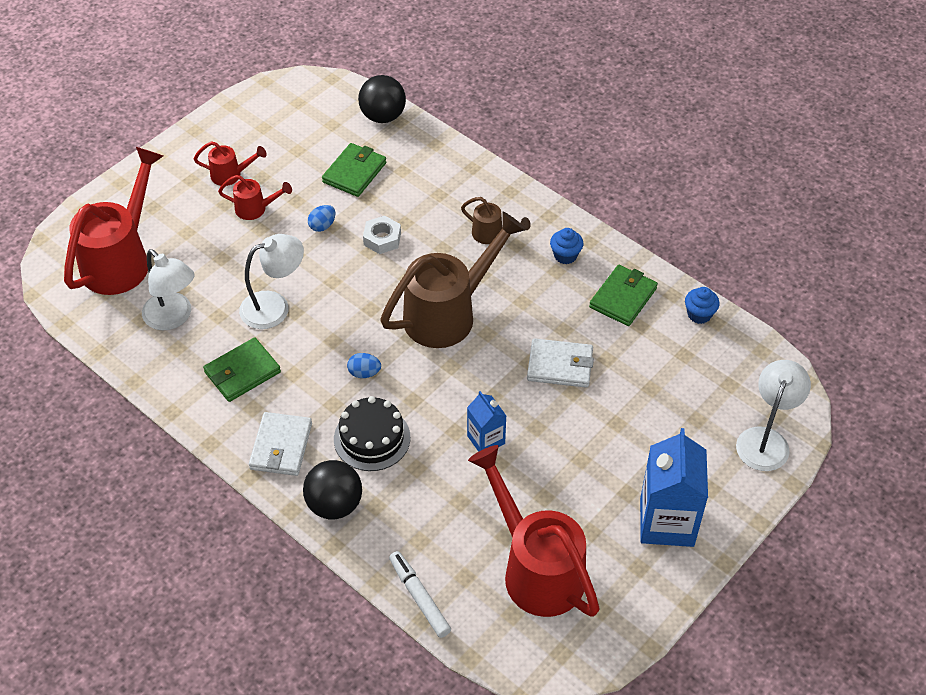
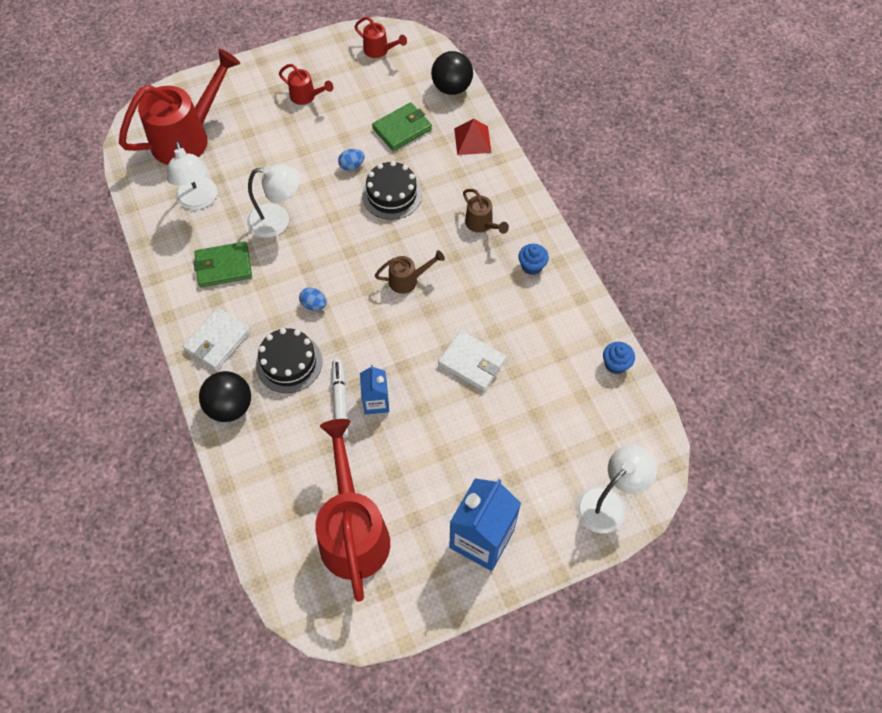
camera: 25 degrees right, 10 degrees up
(255, 209) = (309, 132): red watering can -> red watering can (379, 50)
(382, 239) = (392, 195): white nut -> black cake
(419, 597) = (250, 514): white marker -> white marker (340, 401)
(434, 159) = (472, 140): none -> red pyramid
(448, 313) = (408, 280): brown watering can -> brown watering can, size x0.46
(623, 298) = (558, 323): green wallet -> none

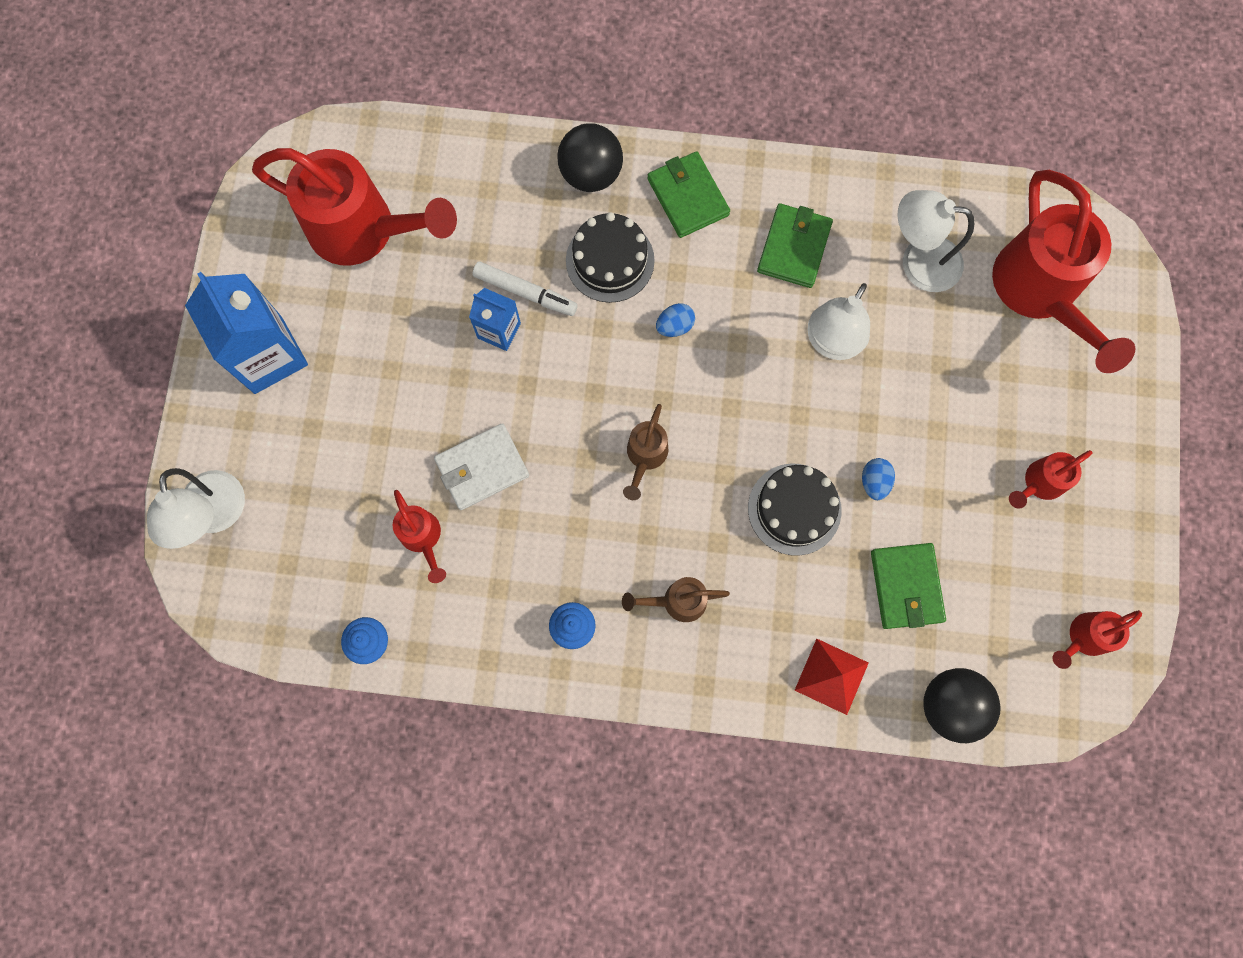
camera: 120 degrees right, 15 degrees up
(218, 340) = (688, 197): white wallet -> green wallet
(536, 371) = (423, 538): none -> red watering can

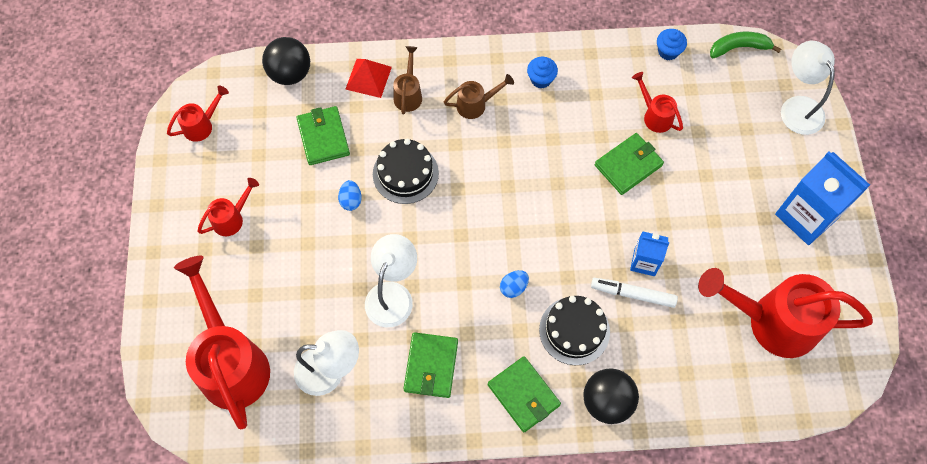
camera: 170 degrees right, 10 degrees down
(262, 630) = (739, 48): none -> green banana
(482, 468) = (628, 165): white wallet -> green wallet
(645, 456) = (516, 191): brown watering can -> brown watering can (408, 94)

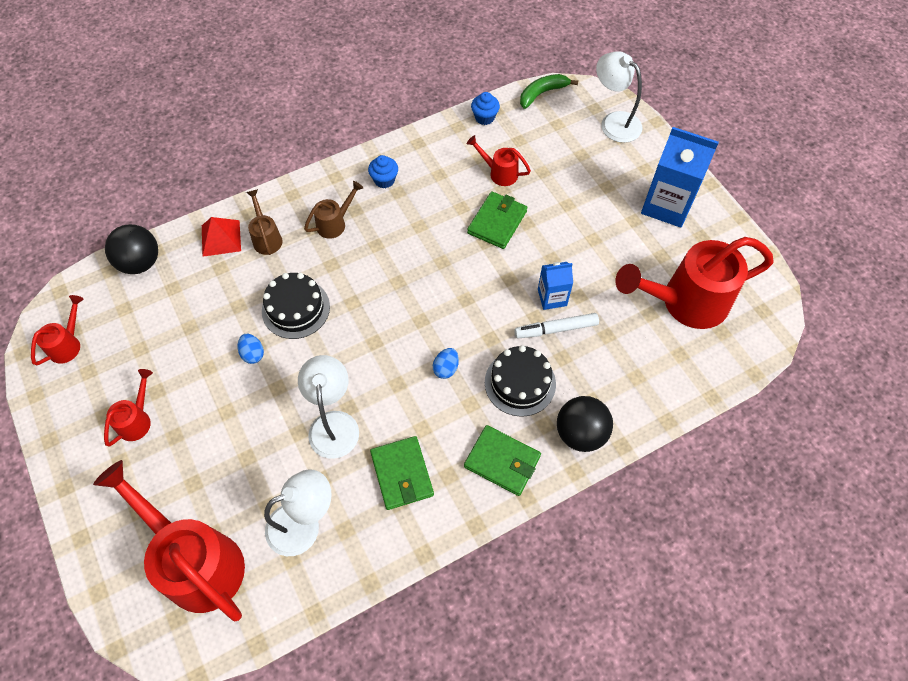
camera: 25 degrees left, 5 degrees down
(323, 137) = (199, 307): green wallet -> none

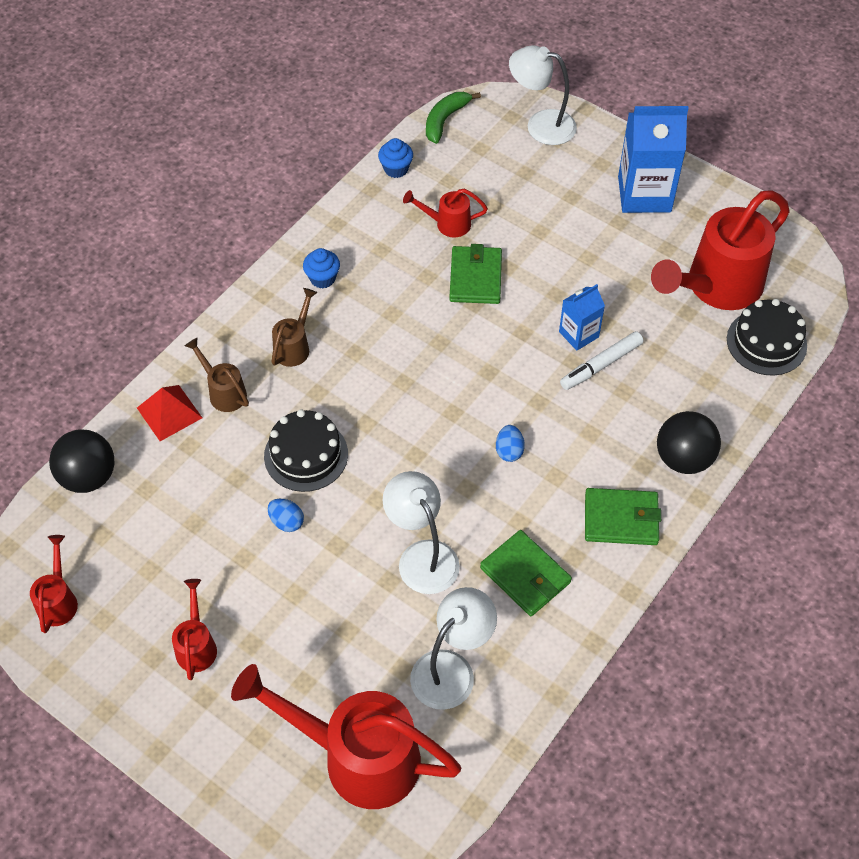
camera: 25 degrees left, 5 degrees down
(520, 383) = (595, 434): black cake -> black cake (766, 342)

